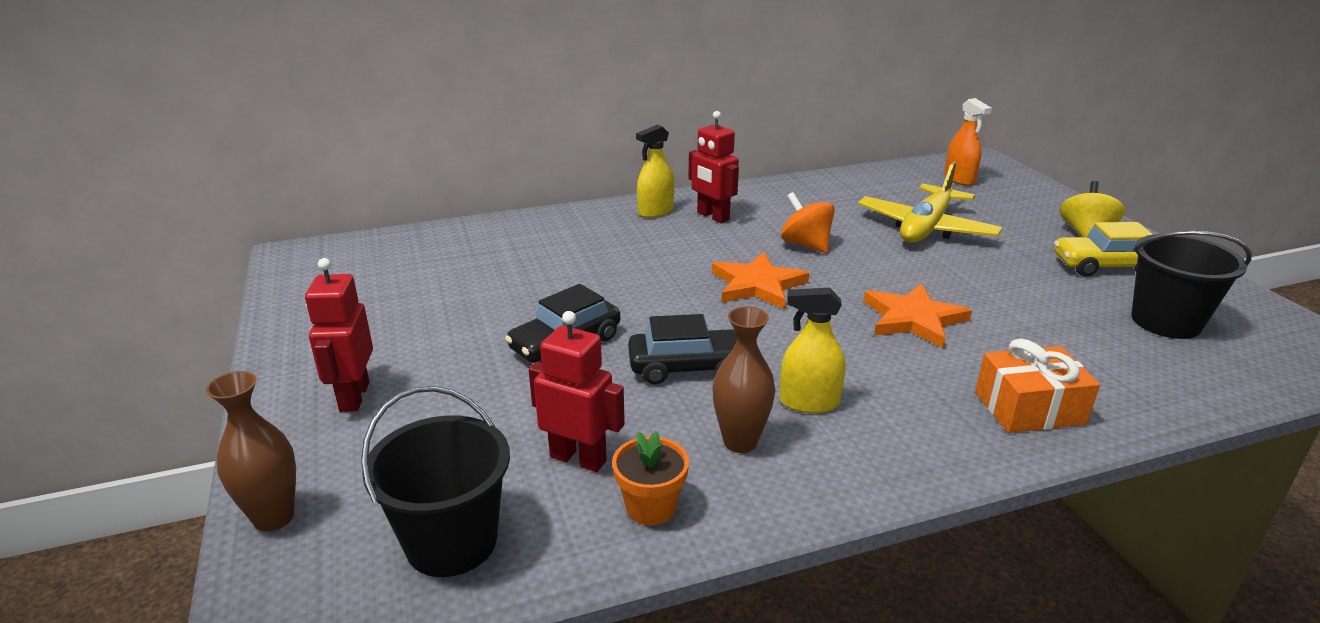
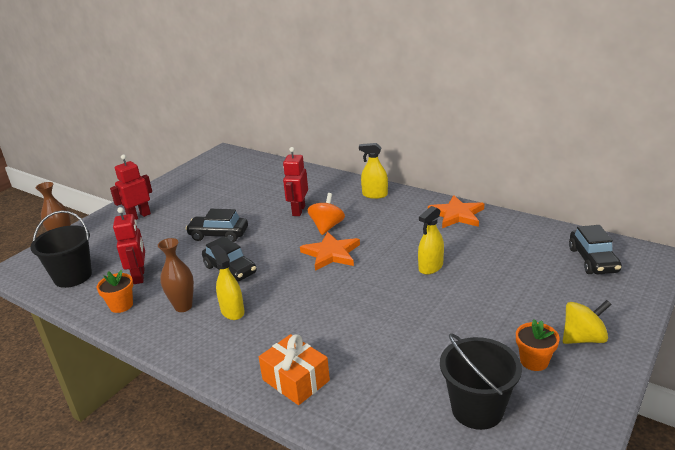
camera: 55 degrees right, 0 degrees up
(712, 216) = (393, 210): red robot -> red robot (298, 210)
(806, 245) = (399, 248): orange spinning top -> orange spinning top (327, 227)
(873, 245) = (430, 267): none -> yellow spray bottle
(913, 319) = (353, 311): orange star -> orange star (457, 215)
(926, 228) = (485, 275): yellow plane -> none
(959, 179) = (593, 260): orange spray bottle -> black car
(1104, 266) = (534, 361): yellow car -> orange flower pot

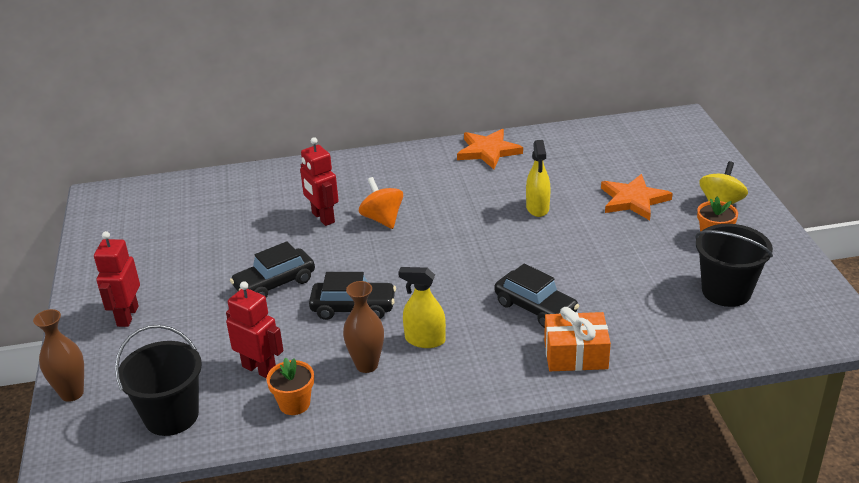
camera: 45 degrees left, 5 degrees up
(331, 253) = (430, 241): orange star -> orange star (633, 200)
(375, 195) = (378, 166): yellow spray bottle -> none
(593, 260) = (648, 141): black car -> black car (535, 308)

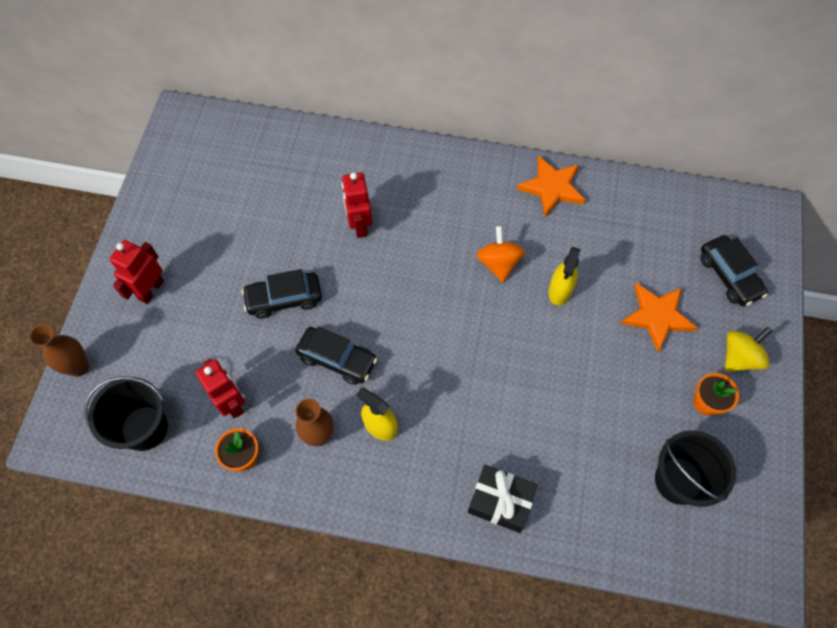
camera: 20 degrees right, 30 degrees up
(382, 219) = (411, 248): orange spinning top -> orange spinning top (498, 263)
(535, 308) = (493, 427): black car -> black car (729, 276)
(575, 354) = (500, 501): orange gift -> black gift

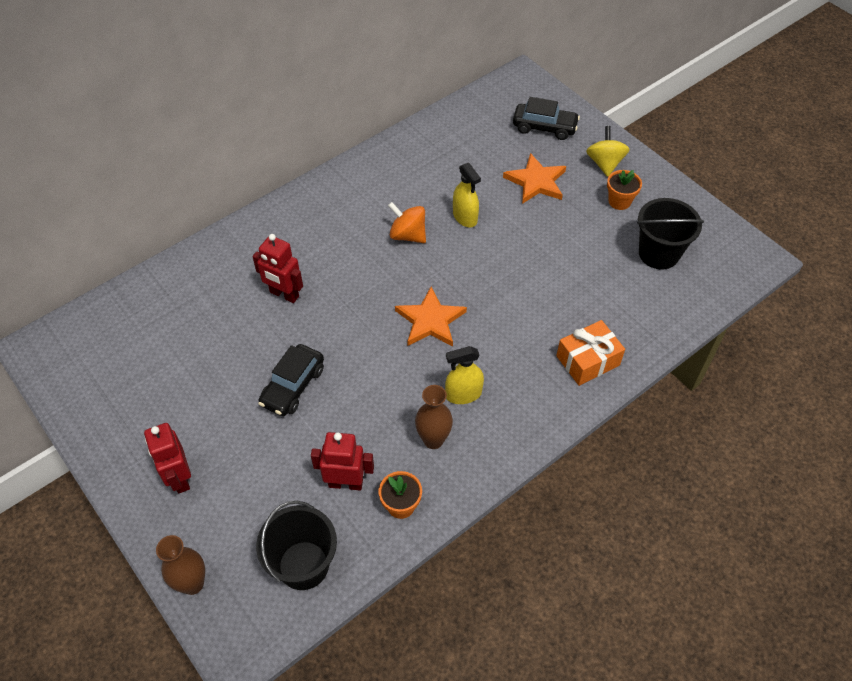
camera: 50 degrees left, 10 degrees down
(337, 359) = (381, 385): black car -> none
(500, 501) = (587, 360): black gift -> orange gift
(552, 187) = (382, 165): orange star -> orange star (430, 320)

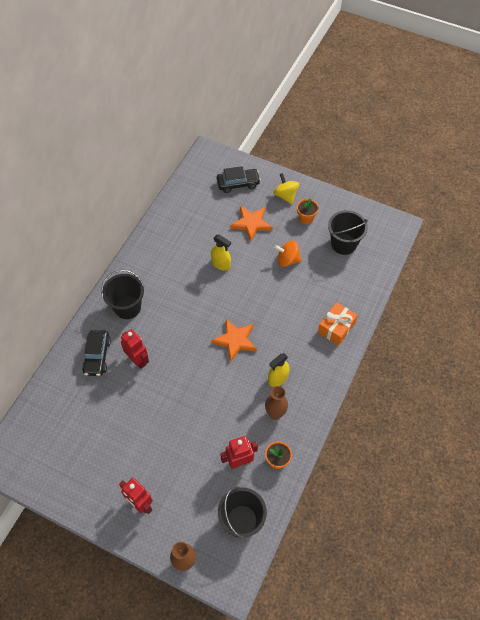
camera: 25 degrees left, 5 degrees up
(284, 294) = (138, 360): red robot -> red robot turned 135 degrees counterclockwise
(293, 386) = (176, 416): black car -> black car (97, 356)
(308, 225) = (127, 307): none -> black bucket
(408, 235) = (192, 289): orange spinning top -> orange spinning top (287, 260)

